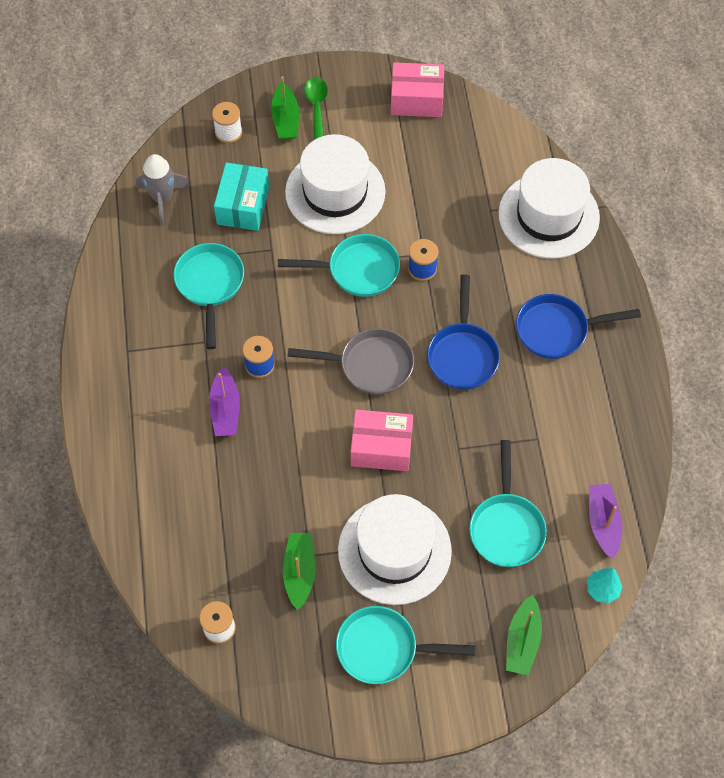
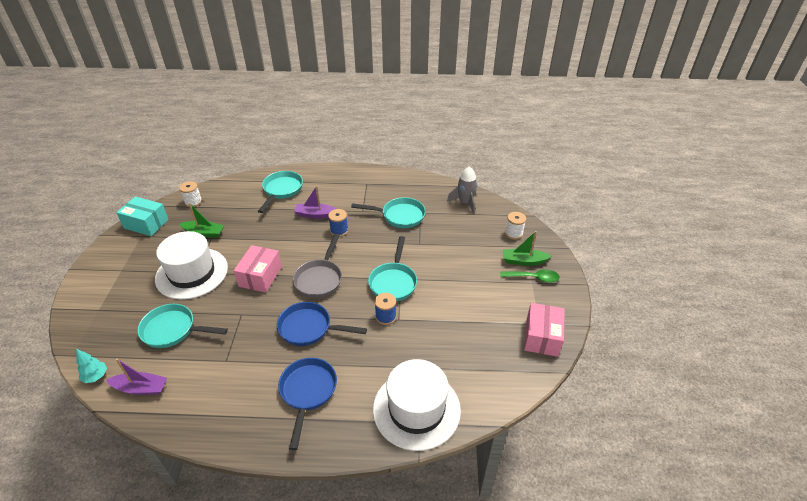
camera: 100 degrees right, 20 degrees down
(243, 206) = (454, 234): turquoise box -> turquoise box (146, 224)
(335, 192) = (459, 279): white hat -> none
(383, 649) = (138, 260): turquoise pan -> turquoise pan (281, 190)
(522, 641) = (95, 324): green boat -> none

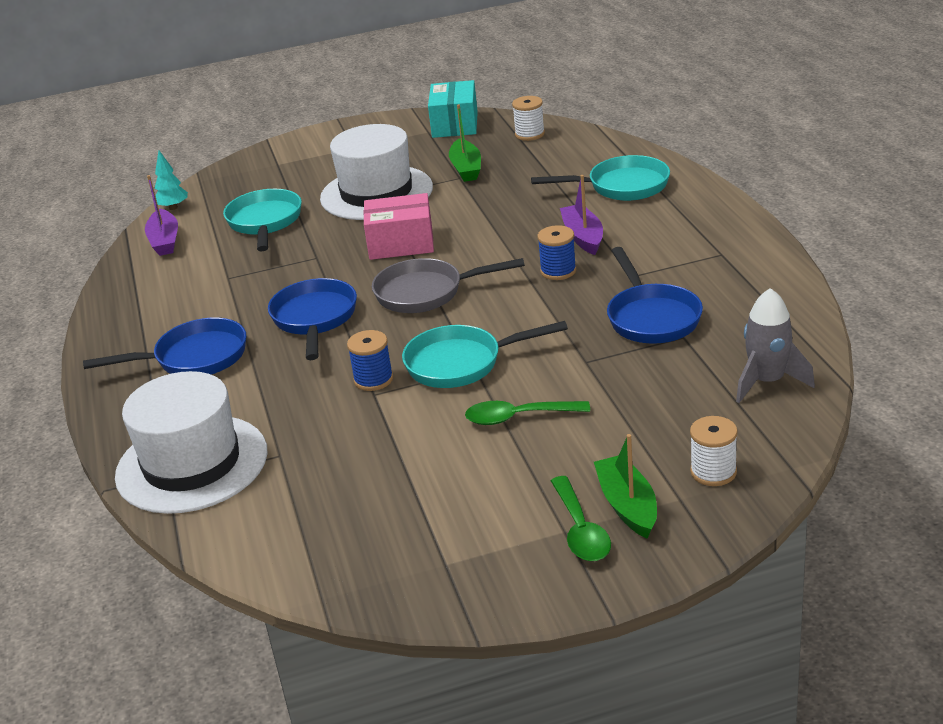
camera: 75 degrees right, 10 degrees down
(399, 216) = (651, 317): turquoise pan -> blue pan
(448, 275) = (518, 417): none -> green spoon
(542, 337) = (410, 574): pink box -> none

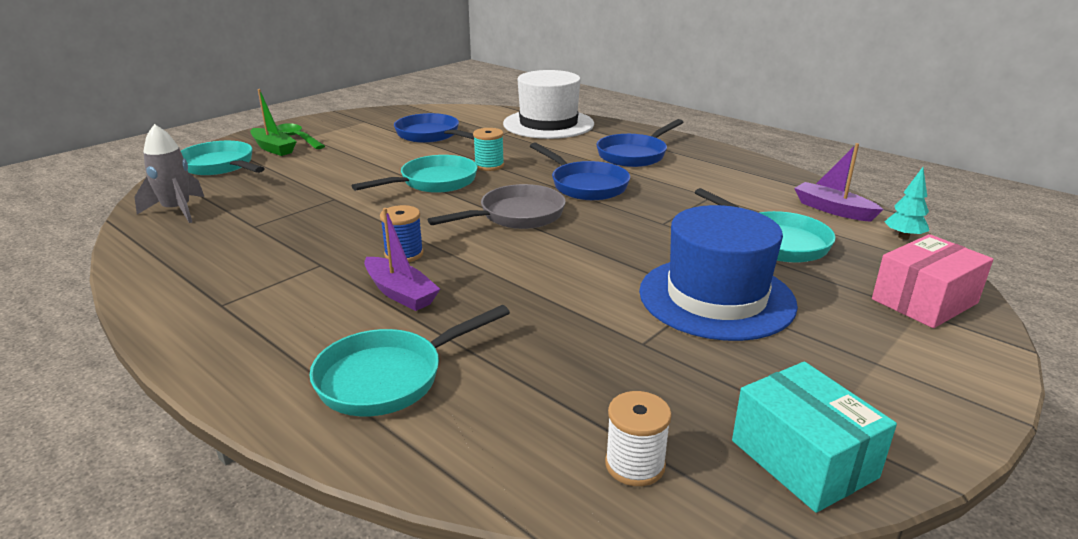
camera: 145 degrees right, 5 degrees down
(373, 379) = (489, 166): blue spool -> turquoise spool
(376, 193) = (716, 297): white hat -> blue hat
(401, 243) = (598, 249): pink box -> pink box (924, 301)
(466, 168) = (652, 360): green boat -> none
(518, 417) = (366, 166): green spoon -> none
(651, 317) = (288, 234): blue pan -> blue pan (431, 135)
(713, 472) = (220, 166): white spool -> turquoise pan

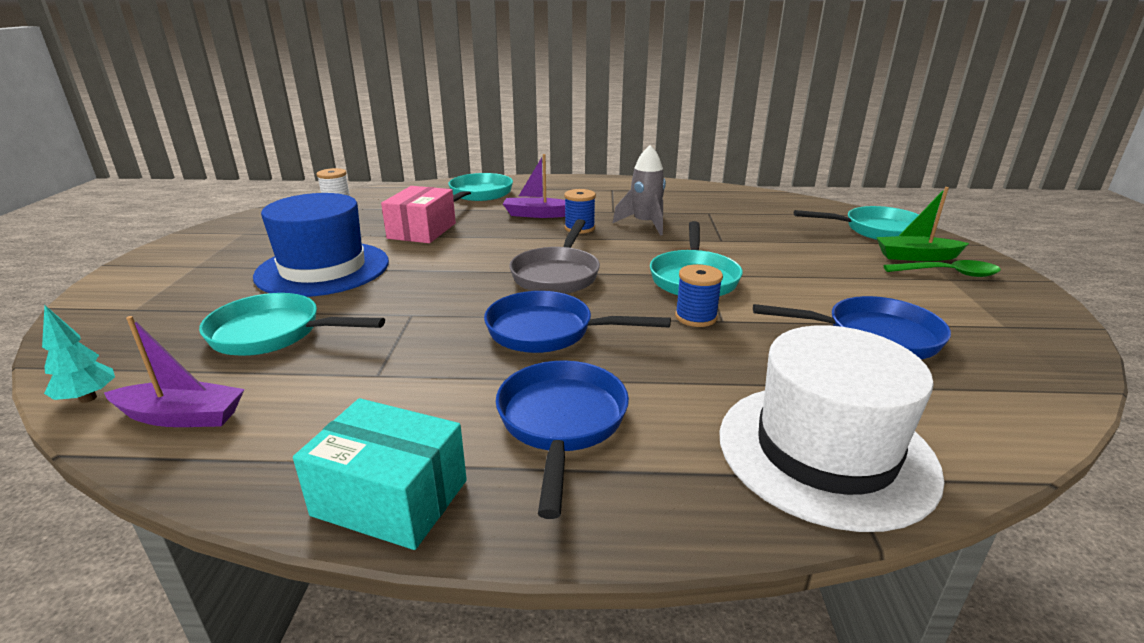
camera: 140 degrees right, 0 degrees up
(177, 210) = (777, 204): grey rocket -> grey rocket (645, 224)
(489, 166) = (696, 317): turquoise spool -> blue spool
(803, 459) = (255, 222): turquoise box -> turquoise box (390, 498)
(924, 301) = (122, 319): pink box -> pink box (422, 231)

